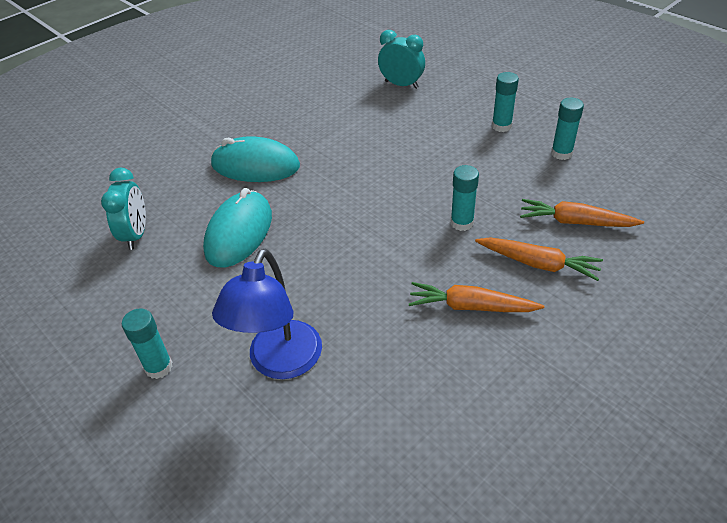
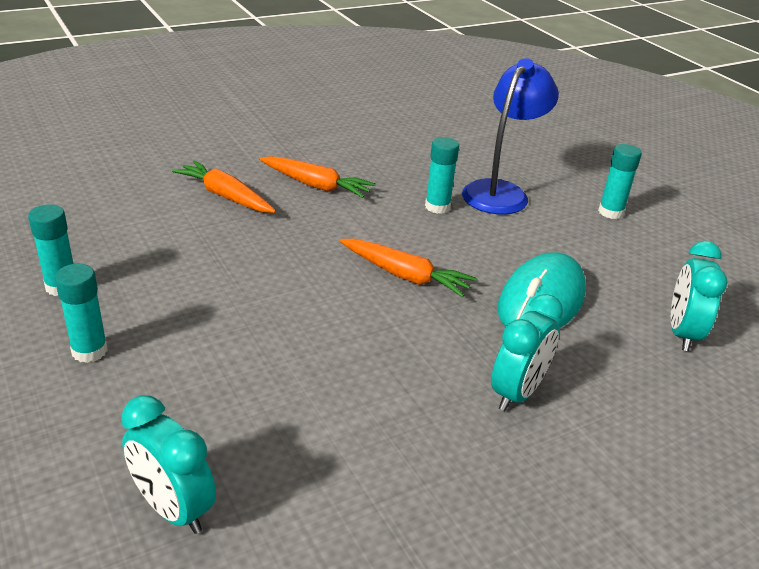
camera: 170 degrees left, 10 degrees down
(255, 166) = (517, 393): turquoise mouse -> turquoise clock
(462, 223) = (268, 245): turquoise glue stick -> turquoise glue stick (437, 207)
(575, 222) = (147, 216): orange carrot -> orange carrot (405, 275)

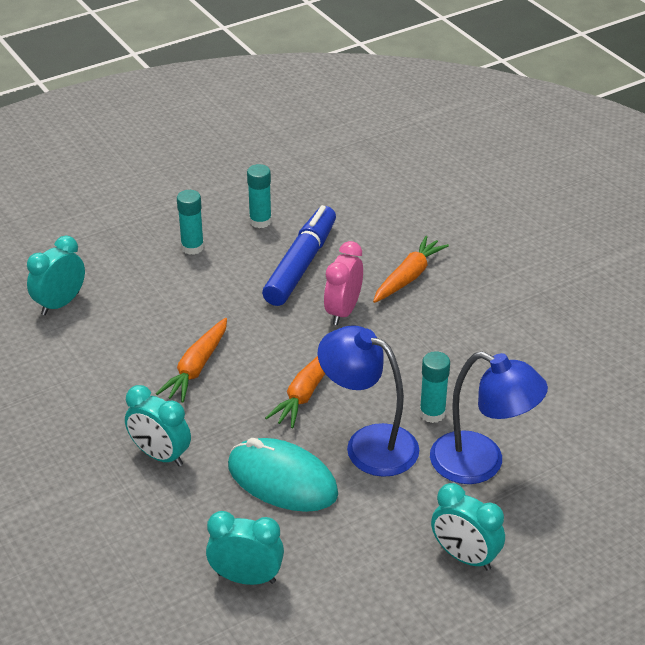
camera: 90 degrees right, 5 degrees up
(173, 262) = (301, 264): none -> blue marker
(272, 240) = (343, 311): none -> pink clock
(316, 185) = (447, 328): orange carrot -> orange carrot (196, 367)
(482, 245) = (368, 444): none -> blue lamp
(610, 212) = (464, 557): turquoise glue stick -> turquoise clock

